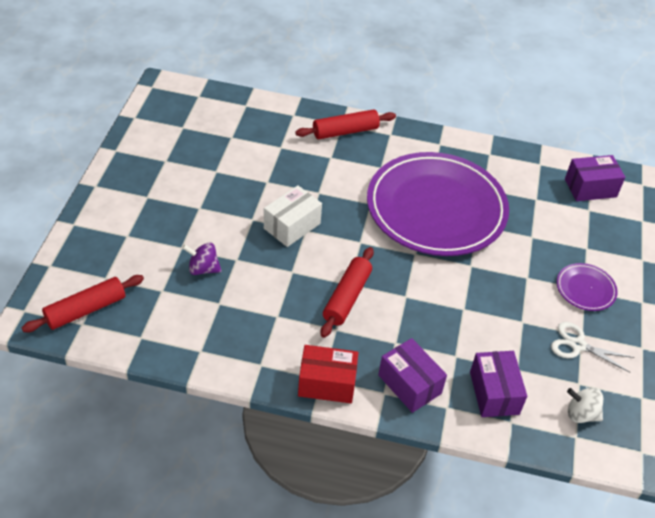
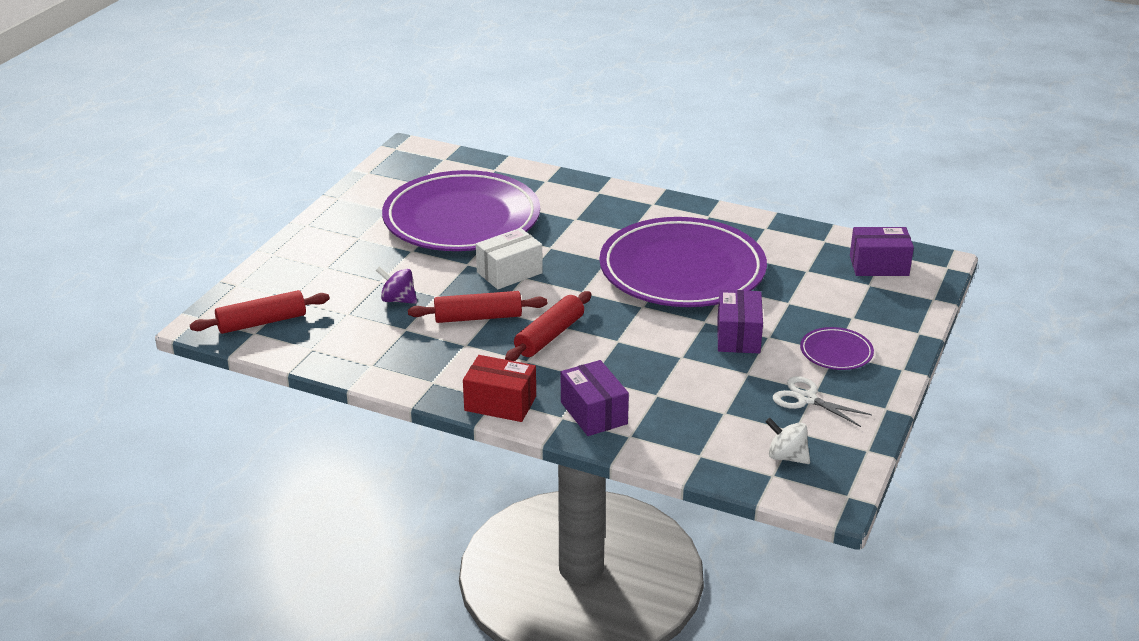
camera: 15 degrees right, 15 degrees down
(233, 166) = (461, 219): none -> purple plate
(345, 131) = (600, 198): red rolling pin -> red rolling pin (478, 317)
(494, 393) = (689, 429): purple box -> purple box (738, 336)

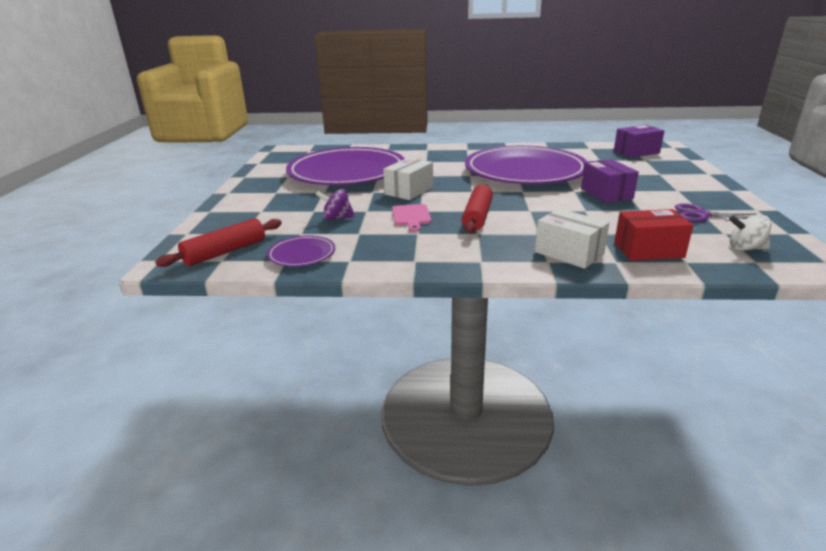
camera: 20 degrees left, 5 degrees down
(478, 317) = (411, 216): red rolling pin -> pink cutting board
(500, 403) = (487, 263): red box -> red box (648, 250)
(593, 413) = (569, 253): purple box -> white box
(806, 399) = (701, 215): white scissors -> purple scissors
(836, 352) = (678, 190): purple plate -> purple plate (302, 254)

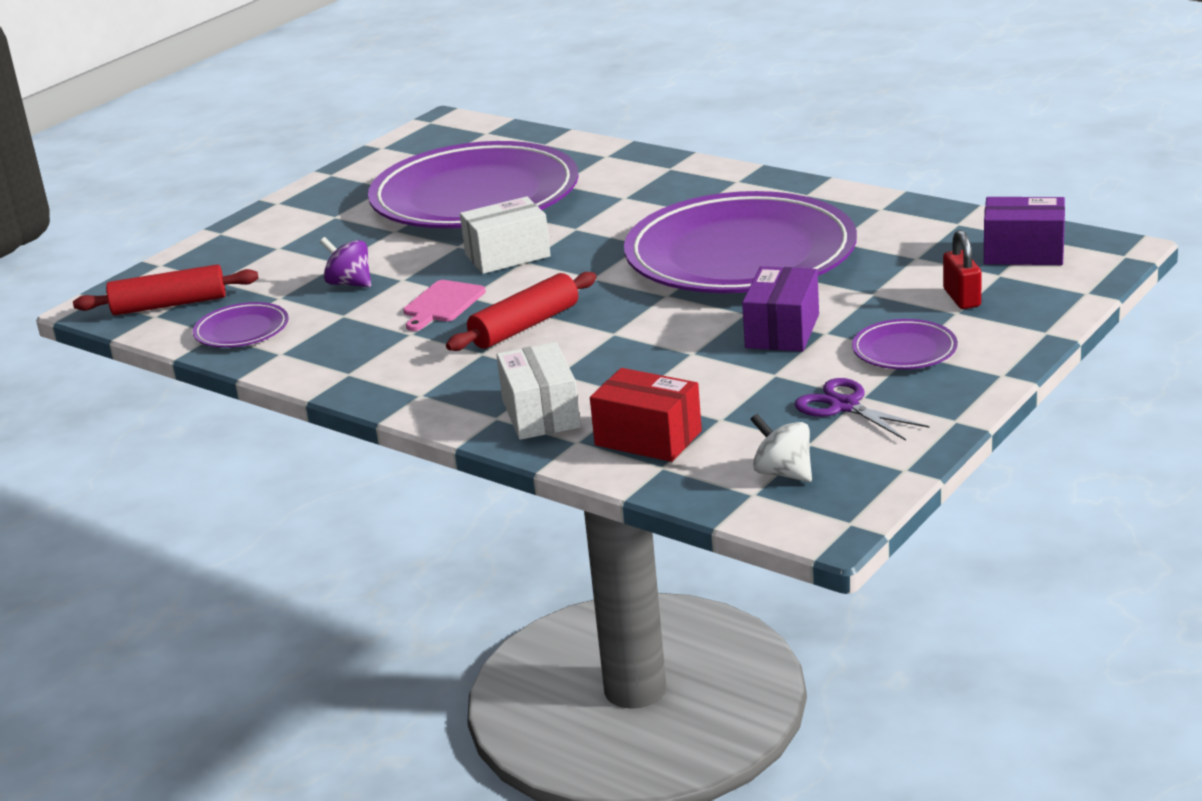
camera: 35 degrees right, 0 degrees up
(650, 169) = (962, 298): none -> red padlock
(673, 190) = (904, 350): none -> purple plate

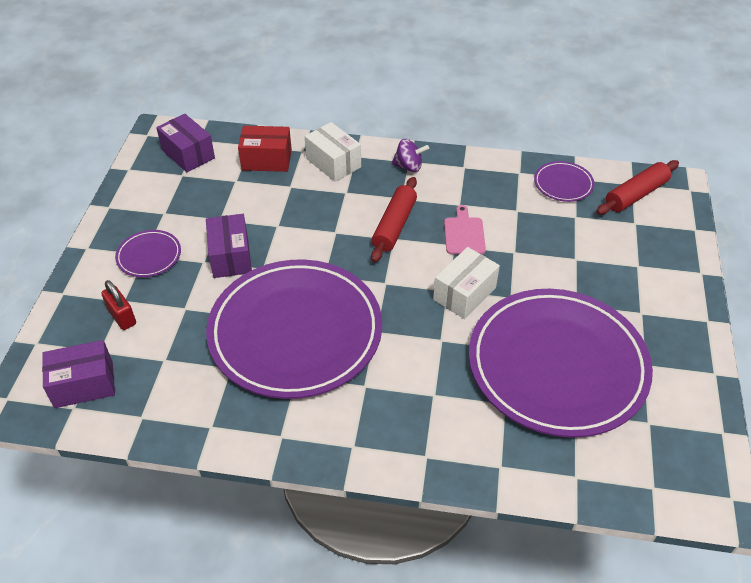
camera: 150 degrees right, 20 degrees up
(349, 283) = (544, 239): purple spinning top -> purple spinning top (409, 166)
(783, 473) = (188, 154): white spinning top -> purple box
(844, 406) = (171, 203): purple scissors -> none

